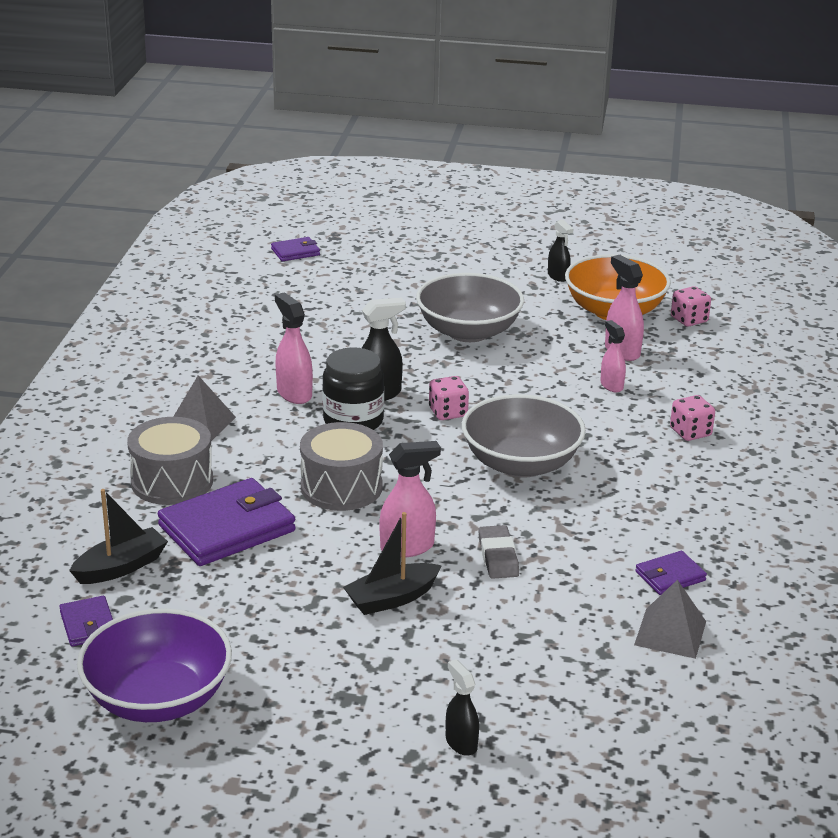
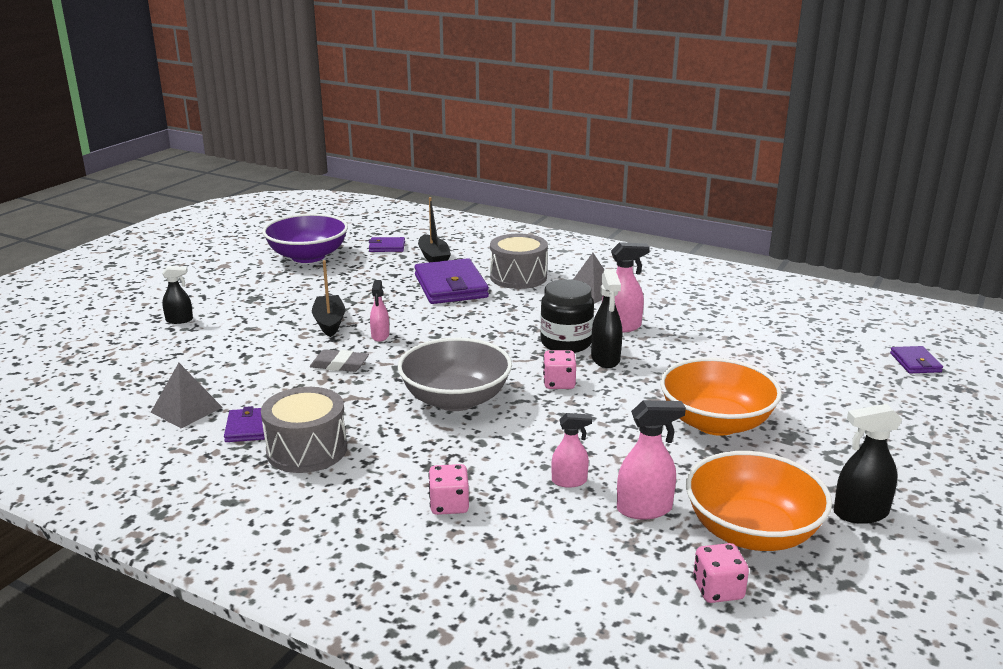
camera: 110 degrees right, 5 degrees down
(341, 487) = (473, 325): grey drum -> grey drum (307, 450)
(407, 547) = (380, 336): pink spray bottle -> pink spray bottle, size x0.66
(468, 332) = (716, 423): grey bowl -> orange bowl
(558, 276) = (860, 513): black spray bottle -> black spray bottle, size x1.52

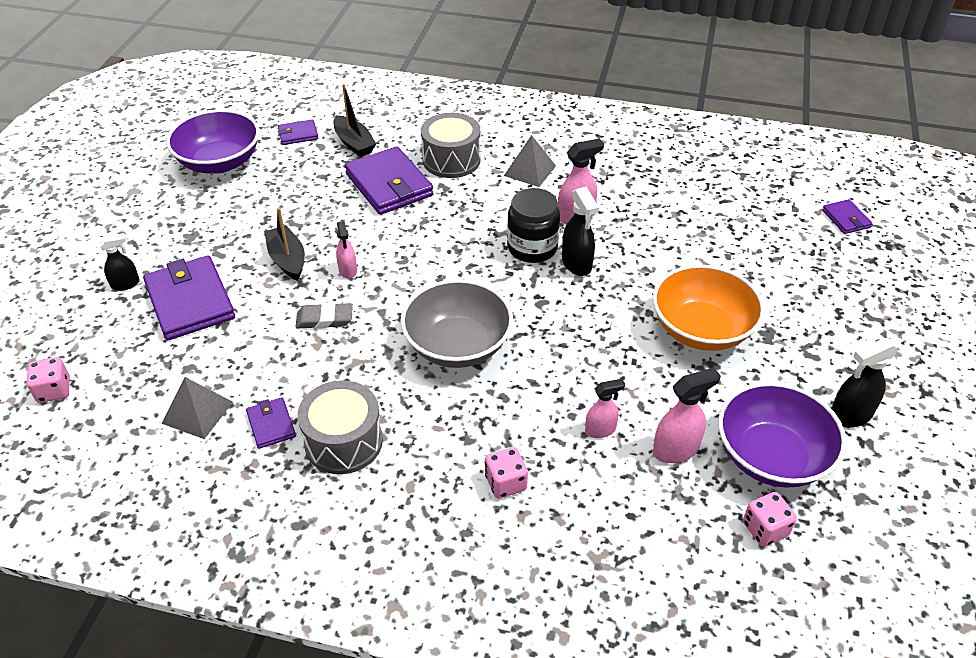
camera: 15 degrees left, 20 degrees up
(227, 338) = (190, 301): none -> purple wallet
(559, 383) = (545, 305): pink dice -> pink dice (54, 390)
(751, 532) = (771, 456): orange bowl -> purple bowl

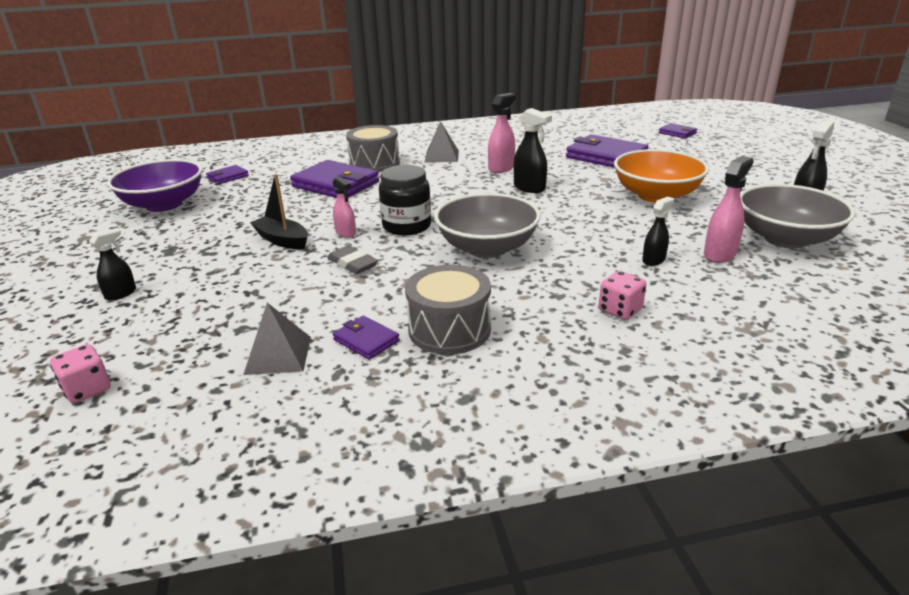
camera: 25 degrees left, 15 degrees down
(190, 301) = (204, 287): purple wallet -> purple wallet (606, 156)
(324, 319) = (352, 264): grey eraser -> grey eraser turned 75 degrees clockwise
(354, 143) = (283, 172): black boat -> none
(532, 248) = (487, 188): black jar -> black jar (407, 226)
(600, 430) = (654, 260): pink spray bottle -> black spray bottle
(765, 529) = (835, 274): pink dice -> none
(771, 456) = (785, 239): purple bowl -> grey bowl

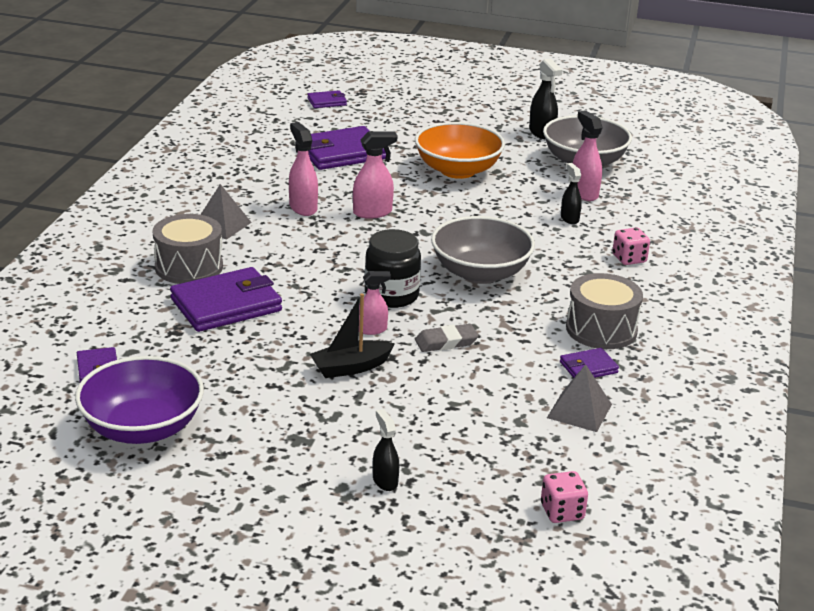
camera: 65 degrees left, 0 degrees up
(529, 188) = (373, 212): black spray bottle -> pink spray bottle

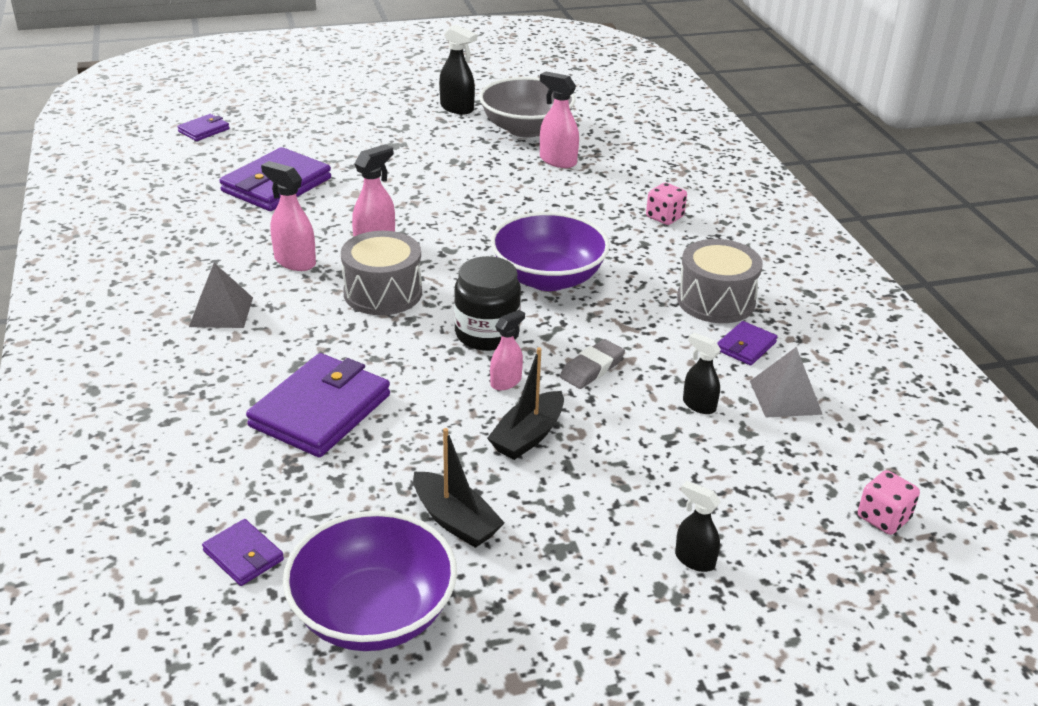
camera: 30 degrees left, 5 degrees up
(189, 267) = (231, 377): grey drum -> grey drum (383, 293)
(247, 398) = (455, 520): none -> black boat
(457, 170) = (415, 171): orange bowl -> none
(480, 273) = (548, 278): grey bowl -> purple bowl
(569, 218) = (571, 191): black spray bottle -> black spray bottle (699, 405)

